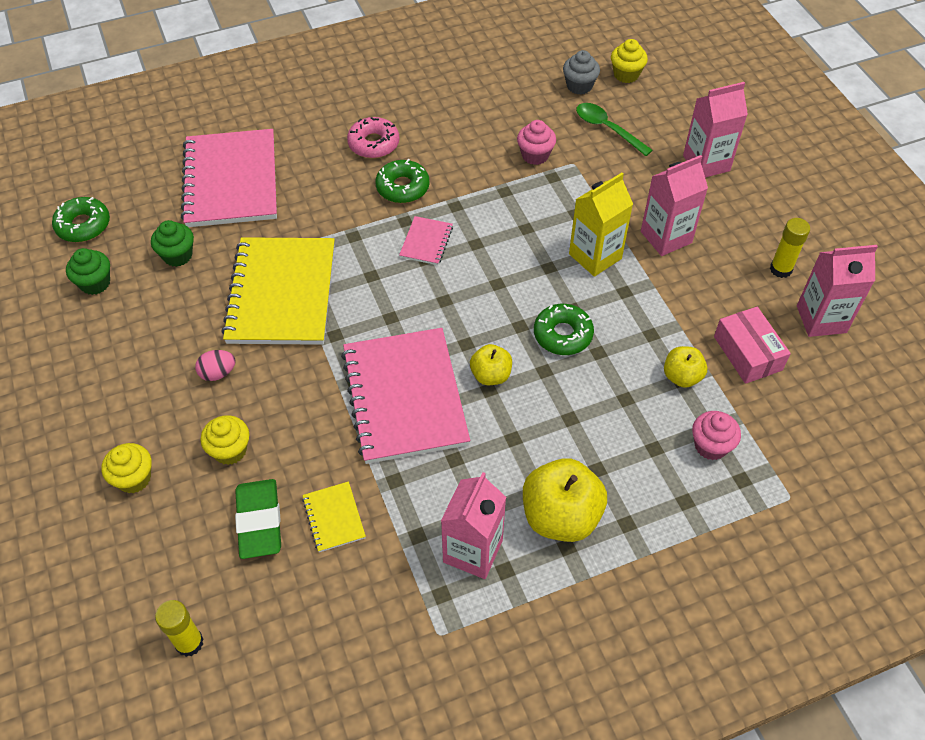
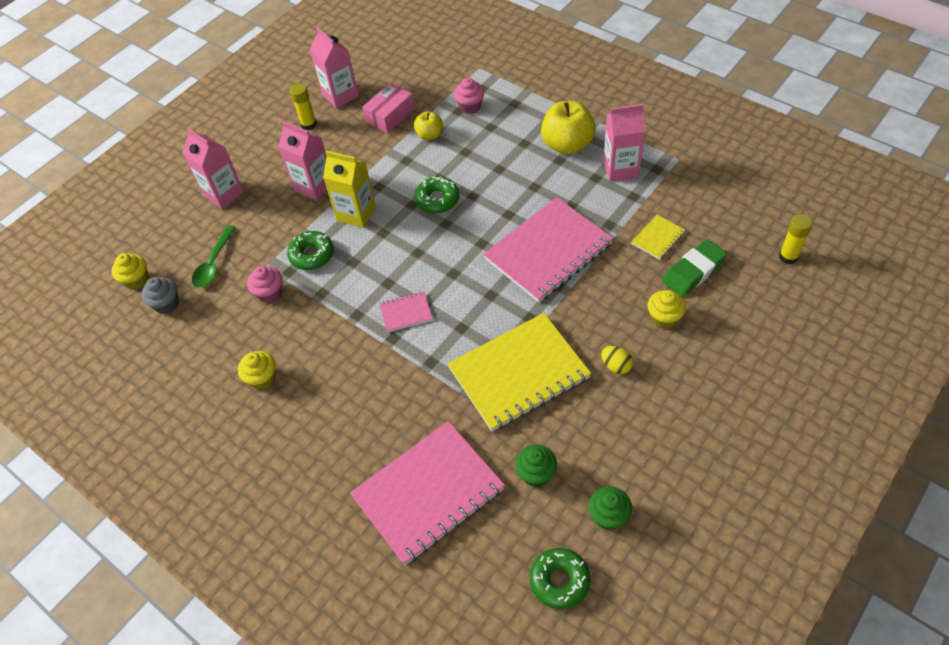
camera: 115 degrees left, 0 degrees up
(134, 478) = (730, 357): yellow cupcake -> yellow cupcake (262, 378)
(218, 373) = (616, 366): pink egg -> yellow egg
(373, 144) = (317, 410): pink donut -> none
(402, 187) = (357, 360): green donut -> green donut (312, 255)
(490, 375) = (497, 218): yellow apple -> none

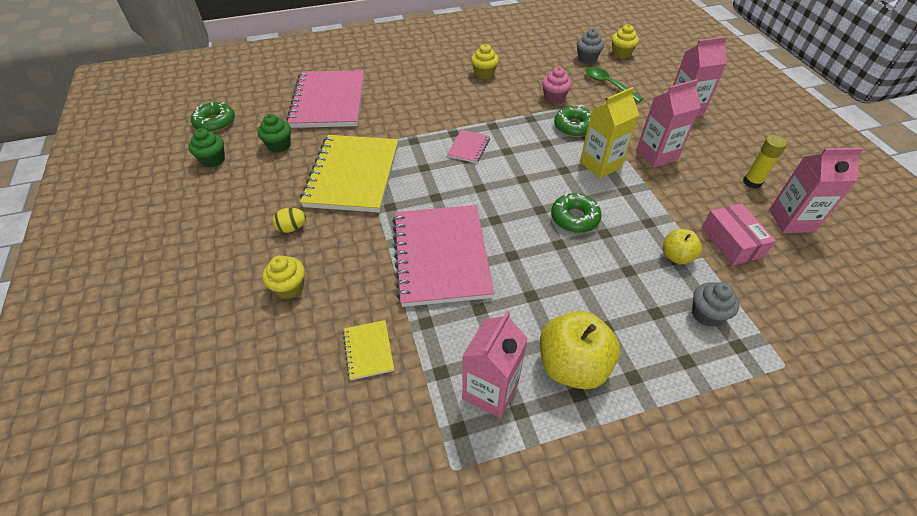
camera: 120 degrees right, 5 degrees down
(470, 106) = (706, 314): pink cupcake -> grey cupcake
(693, 271) = (303, 348): green eraser -> none
(788, 256) = (216, 456): yellow glue stick -> none

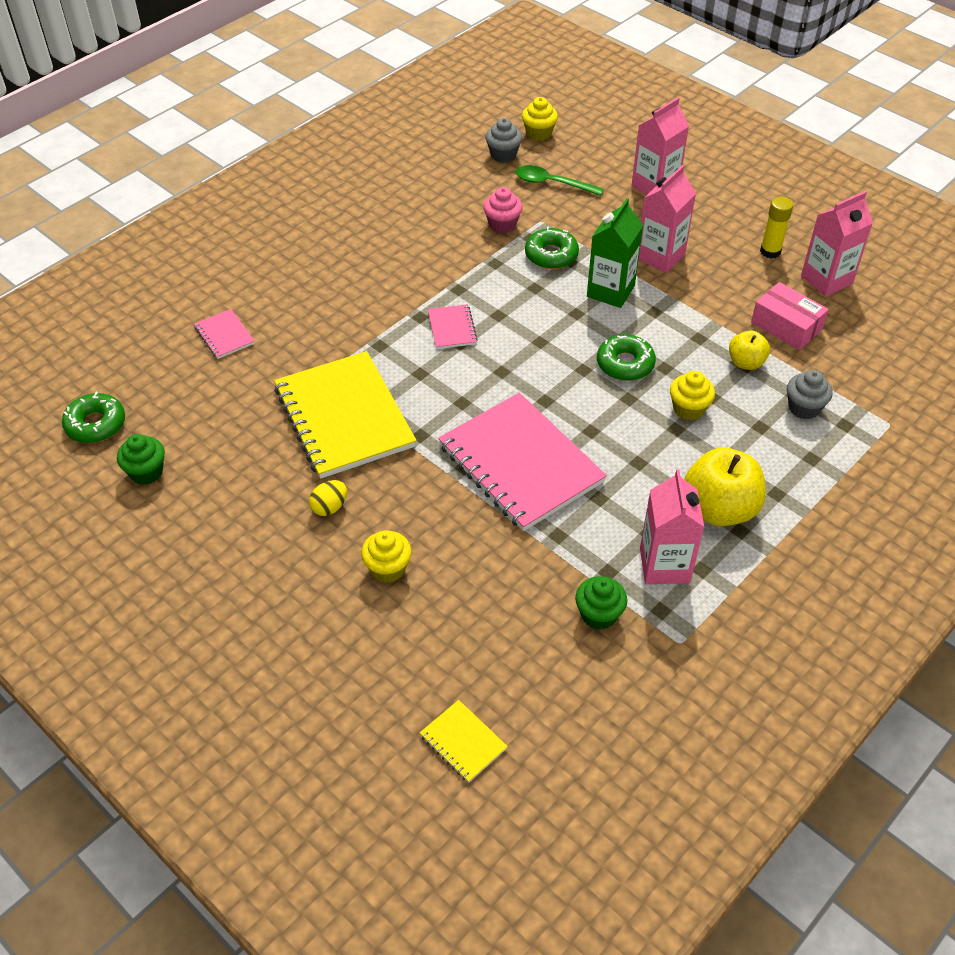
camera: 30 degrees left, 0 degrees up
(279, 145) = (216, 419): green cupcake -> green cupcake (599, 615)
(328, 101) = (224, 335): pink notebook -> pink notebook, size x0.43
(368, 350) = (524, 587): yellow notebook -> yellow notebook (463, 742)
(484, 74) = (393, 222): yellow cupcake -> yellow cupcake (688, 409)
(600, 164) = (610, 291): yellow carton -> green carton

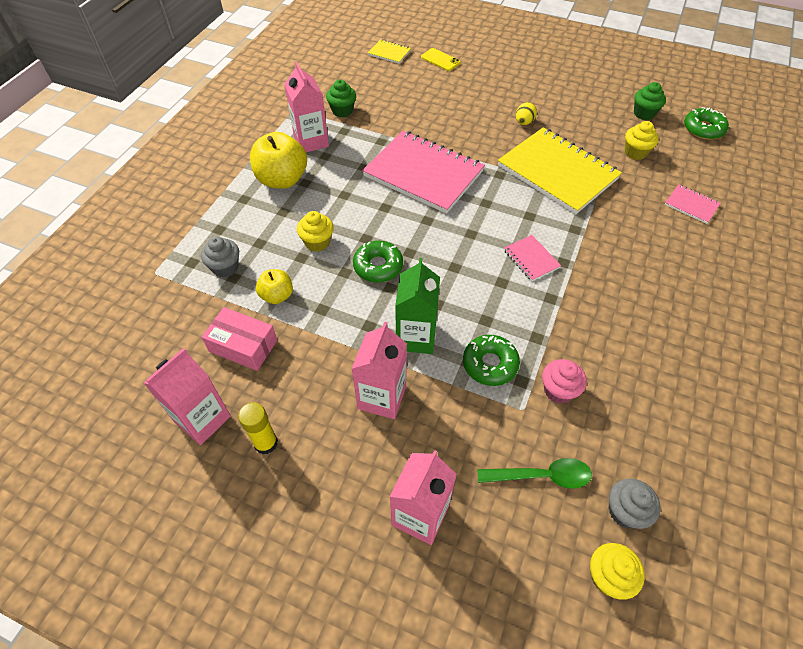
camera: 160 degrees right, 5 degrees up
(377, 689) = (440, 60): none -> yellow phone
(388, 568) = (469, 103): yellow cupcake -> yellow cupcake (635, 152)

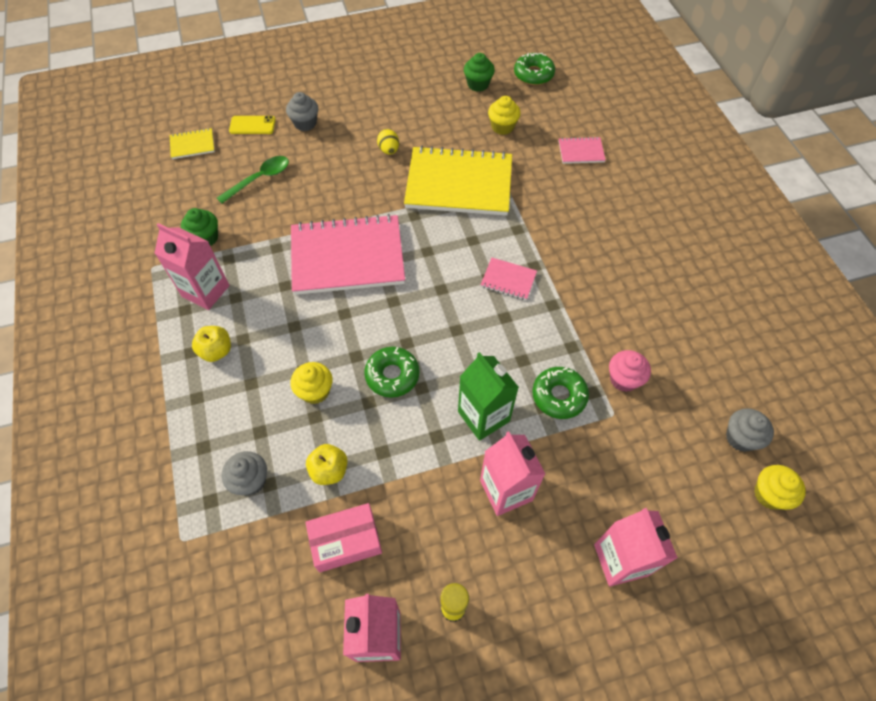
camera: 40 degrees left, 5 degrees up
(282, 180) = (216, 351): yellow apple -> yellow apple, size x0.56
(478, 76) = (305, 123): none -> grey cupcake
(541, 476) = (670, 457): green spoon -> green spoon (259, 179)

